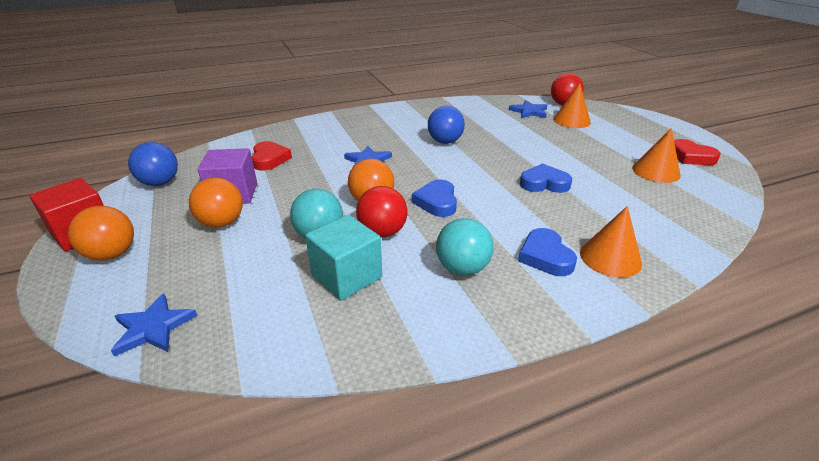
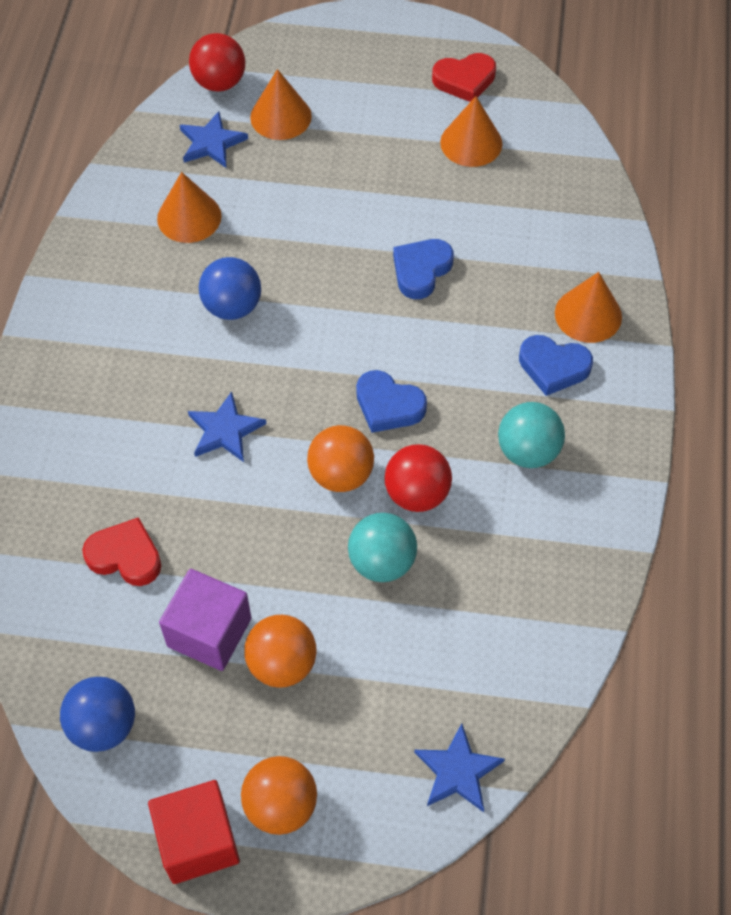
camera: 60 degrees left, 25 degrees up
(347, 276) = (477, 563): turquoise cube -> none
(481, 119) = (189, 217): none -> orange cone

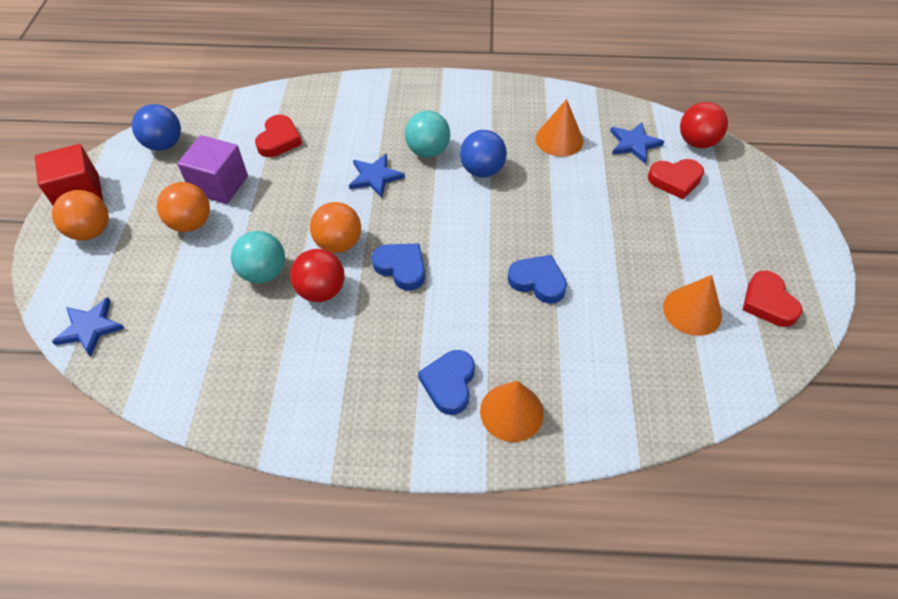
camera: 85 degrees right, 5 degrees down
(280, 116) = (675, 180): orange cone -> red heart
(388, 405) = (401, 268): blue heart -> blue heart turned 105 degrees clockwise
(528, 451) = (361, 366): turquoise ball -> turquoise ball (428, 151)

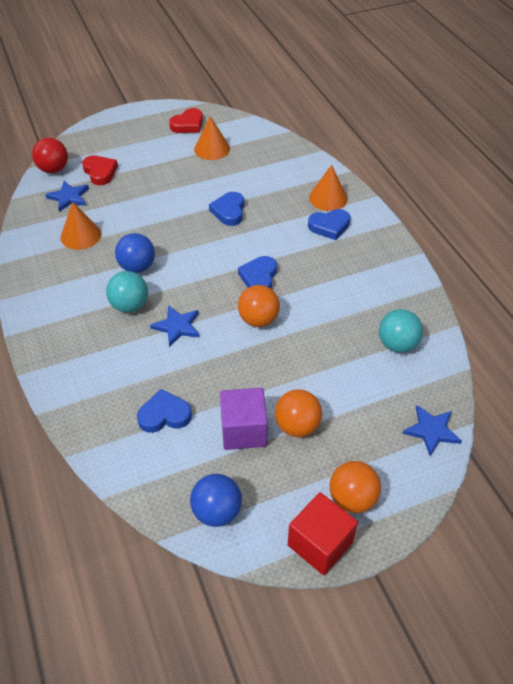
camera: 115 degrees left, 5 degrees down
(264, 272) = (312, 350): turquoise ball -> turquoise ball (397, 344)
(279, 140) = (164, 415): red heart -> blue heart
(321, 290) = (306, 311): red ball -> none

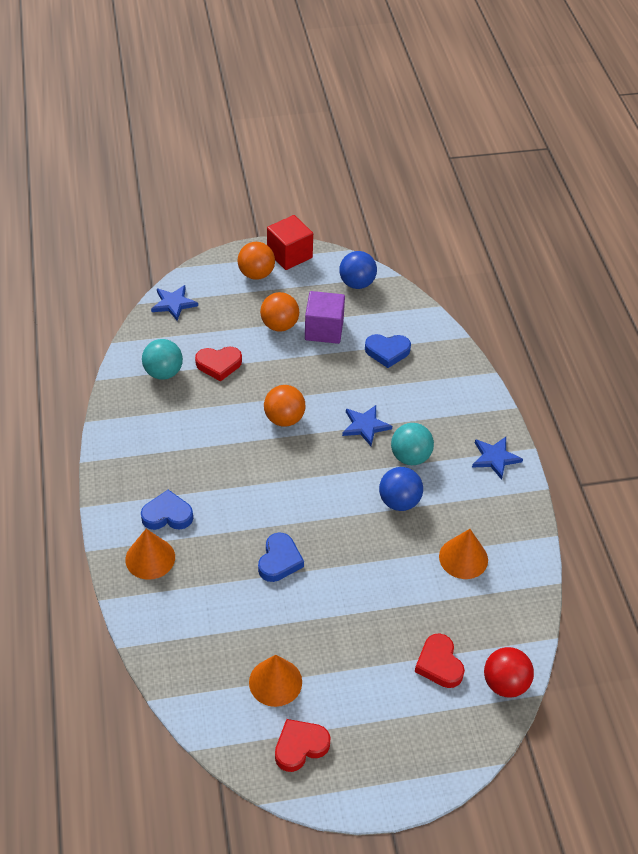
camera: 170 degrees left, 0 degrees up
(69, 197) = (480, 624): blue star -> blue star (495, 458)
(259, 277) = (270, 464): blue heart -> none
(345, 363) = (219, 365): none -> red heart

